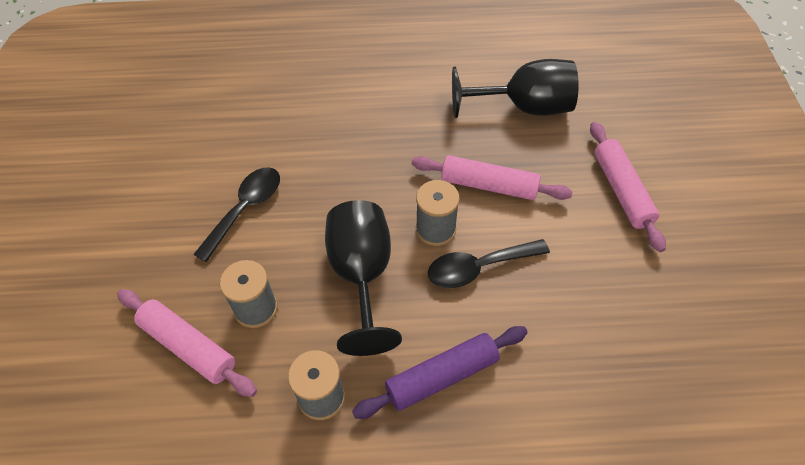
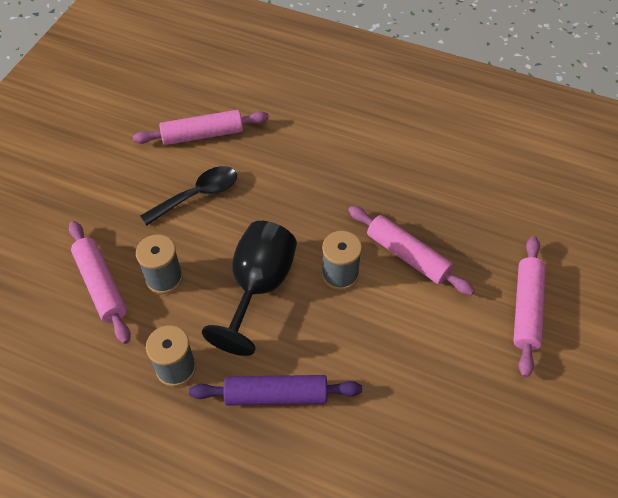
camera: 25 degrees right, 0 degrees up
(217, 147) = (202, 135): none -> pink rolling pin
(479, 267) = (358, 321): black spoon -> none
(524, 107) = (481, 198): black goblet -> none

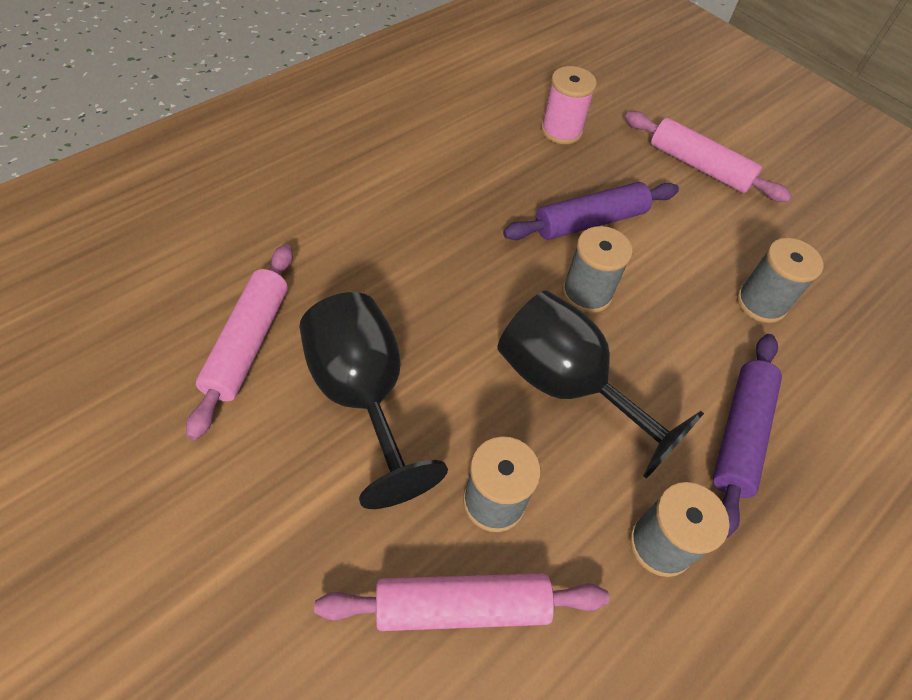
camera: 70 degrees left, 0 degrees up
(197, 195) = (363, 396): black spoon -> black goblet
(404, 385) = (761, 303): none -> grey spool
(407, 255) = (589, 222): pink rolling pin -> purple rolling pin
(490, 208) = (561, 131): none -> pink spool

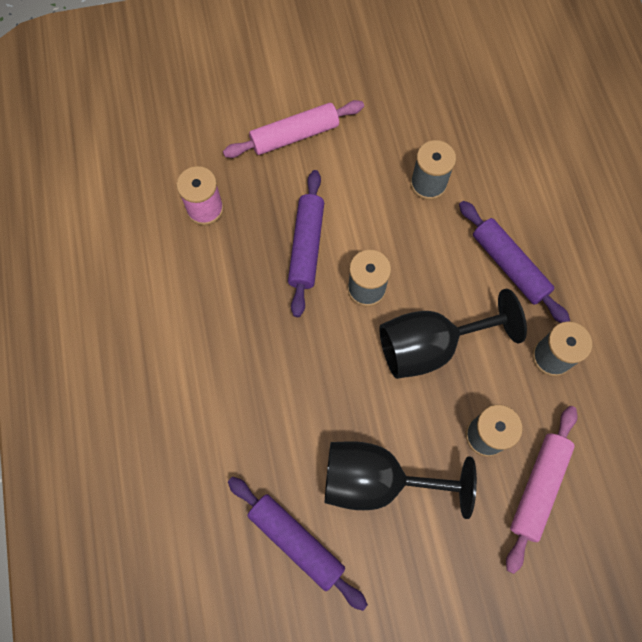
camera: 55 degrees left, 15 degrees up
(248, 343) = (296, 541): pink rolling pin -> purple rolling pin

